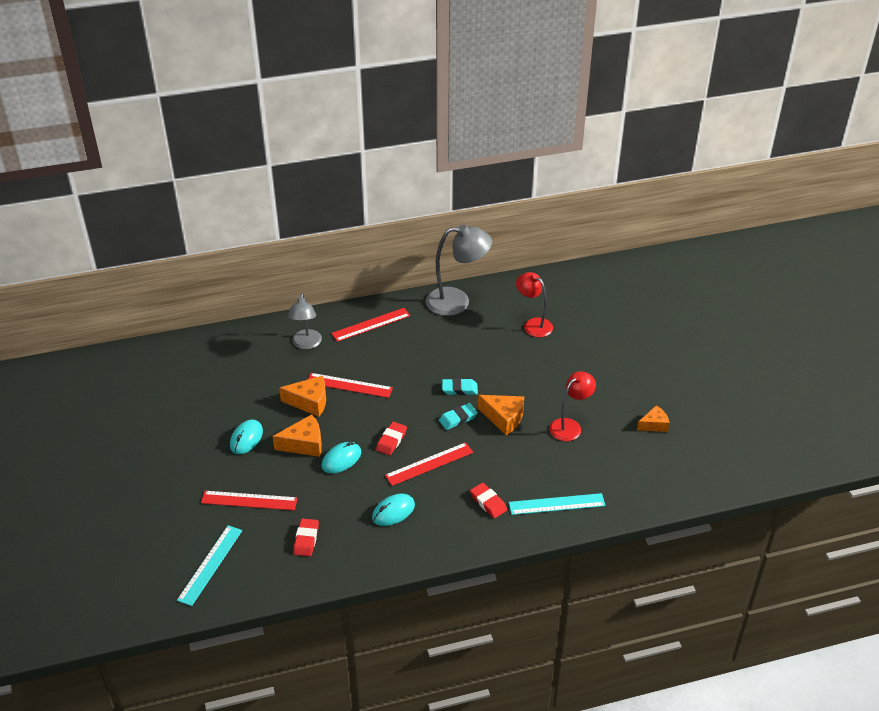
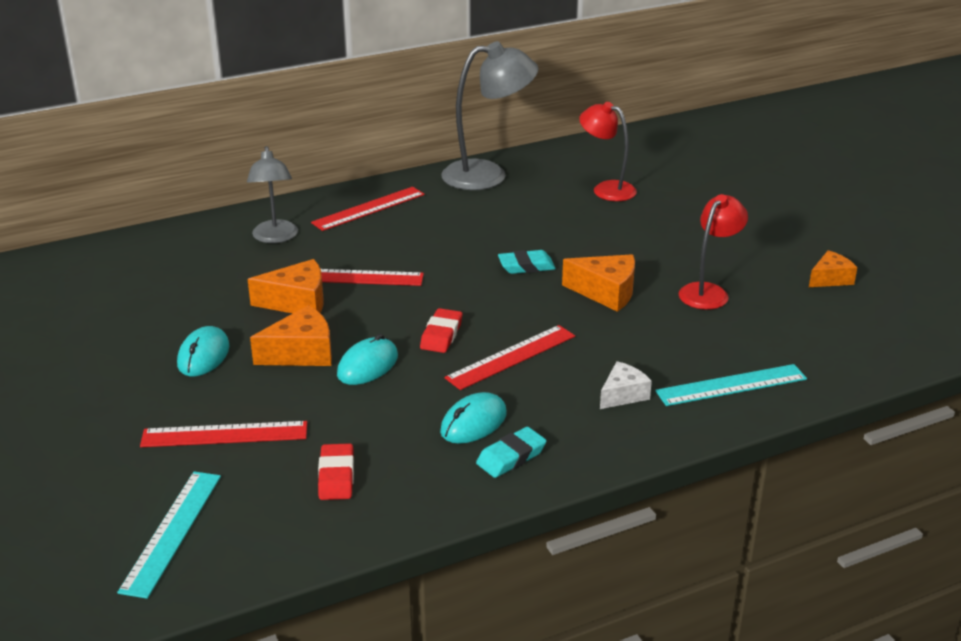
camera: 10 degrees left, 10 degrees down
(458, 419) = (536, 299): turquoise eraser -> turquoise eraser (511, 457)
(488, 502) = (623, 395): red eraser -> white cheese

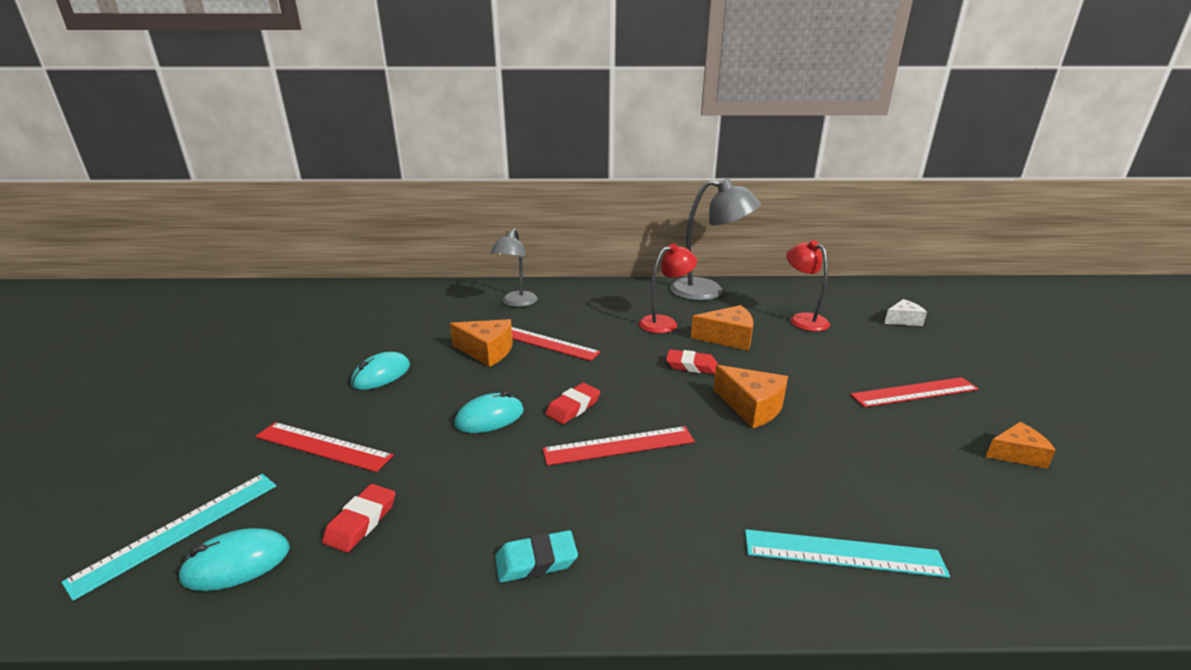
camera: 25 degrees right, 5 degrees down
(301, 353) = (450, 392): orange cheese -> orange cheese (728, 338)
(368, 208) = (599, 297): red ruler -> red ruler (914, 392)
(473, 423) = (531, 505): turquoise mouse -> turquoise mouse (236, 564)
(526, 266) = (691, 366): turquoise eraser -> red eraser
(623, 395) = (705, 523): white cheese -> white cheese (903, 320)
(708, 292) = (861, 432): red lamp -> red lamp (665, 323)

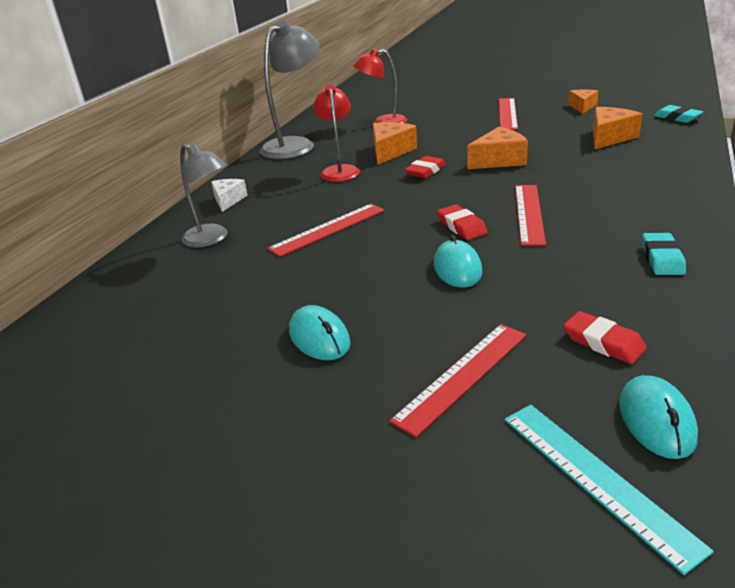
camera: 65 degrees left, 5 degrees up
(487, 351) = (318, 264): orange cheese -> orange cheese (609, 137)
(842, 553) = (660, 164): turquoise ruler -> none
(903, 320) = (412, 96): white cheese -> white cheese (228, 200)
(1087, 571) = (677, 118): none -> turquoise eraser

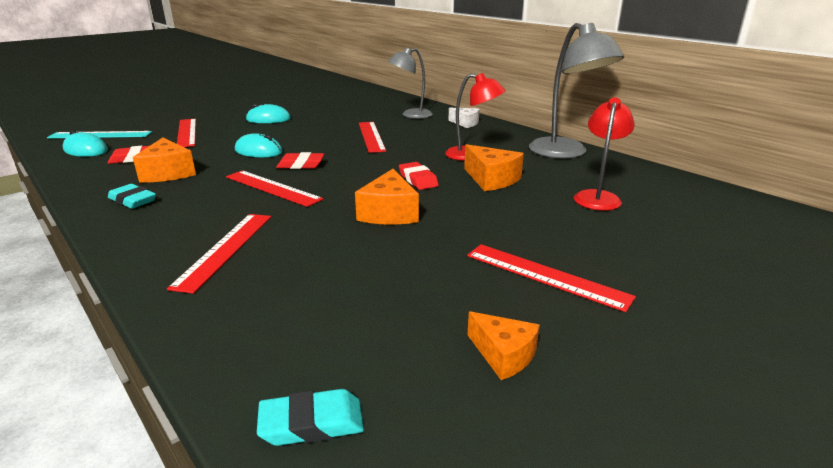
camera: 115 degrees right, 5 degrees down
(609, 137) = (343, 301): orange cheese -> orange cheese (168, 173)
(633, 182) = (225, 249): none -> red ruler

